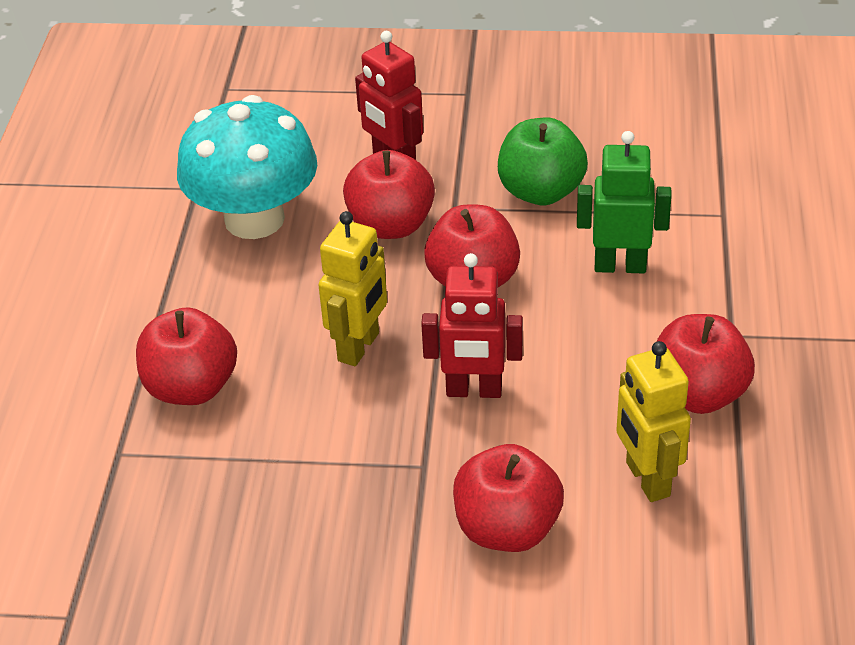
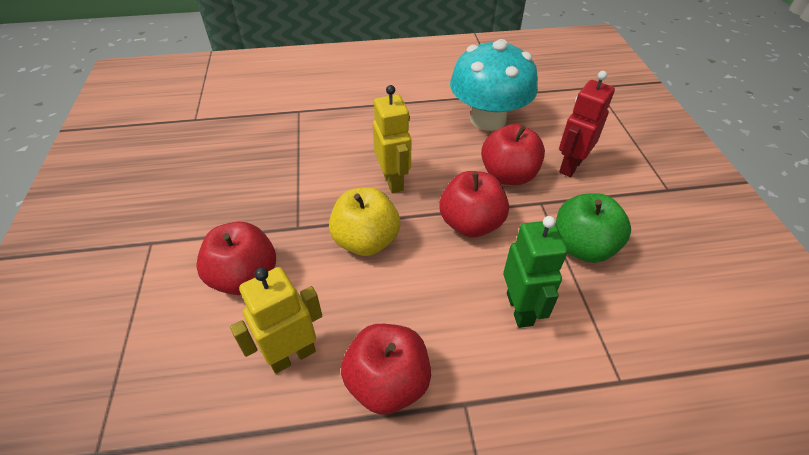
camera: 75 degrees right, 5 degrees up
(191, 388) = (347, 124): red apple -> none
(359, 347) = (393, 181): yellow robot -> yellow robot turned 120 degrees counterclockwise
(474, 391) = (366, 241): red robot -> yellow apple

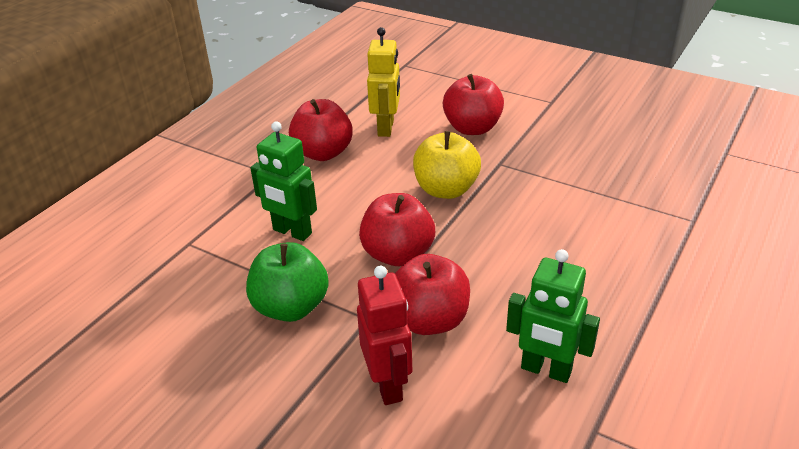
camera: 130 degrees right, 10 degrees down
(393, 181) = (504, 235): yellow robot -> none
(488, 119) = (546, 370): turquoise mushroom -> green robot

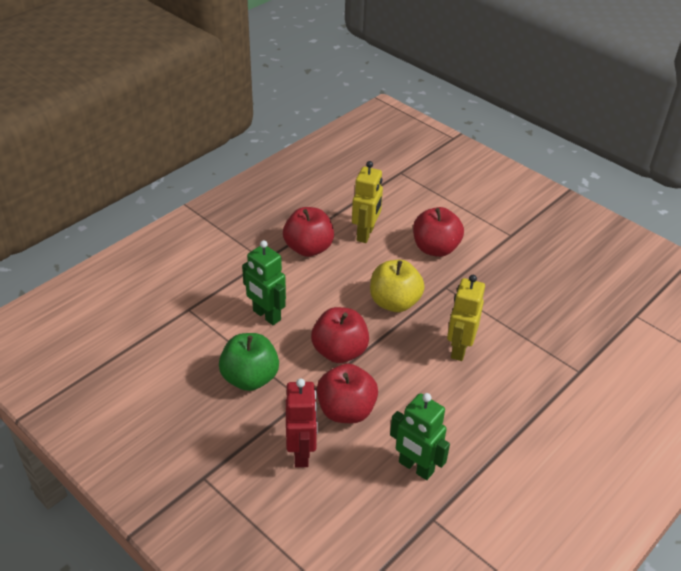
camera: 10 degrees right, 5 degrees up
(543, 223) = (459, 349): none -> yellow robot

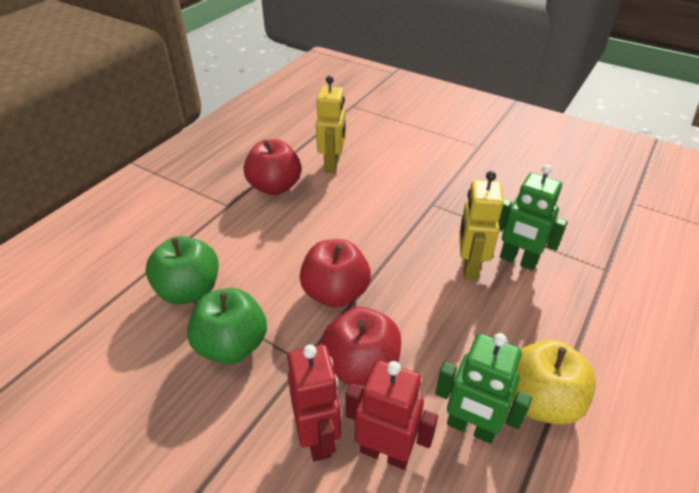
camera: 10 degrees left, 0 degrees up
(222, 329) = (189, 290): none -> green apple
(266, 315) = (240, 265): green robot -> green robot (518, 260)
(347, 471) = (385, 452): none -> red robot
(394, 302) = (382, 228): yellow apple -> yellow apple (540, 400)
(435, 248) = (408, 168): red apple -> none

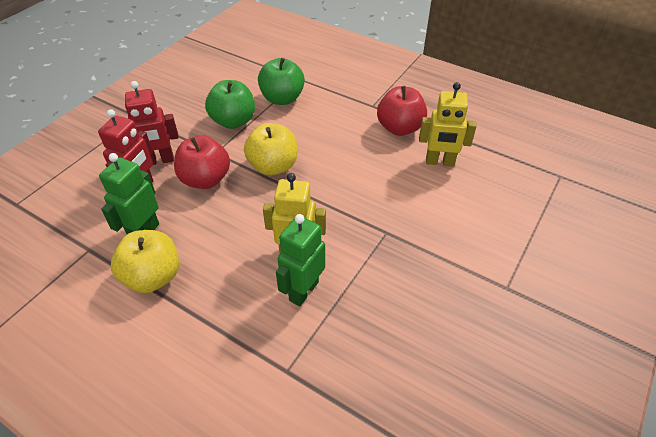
camera: 90 degrees right, 5 degrees up
(335, 293) = (273, 166): red apple -> yellow apple

